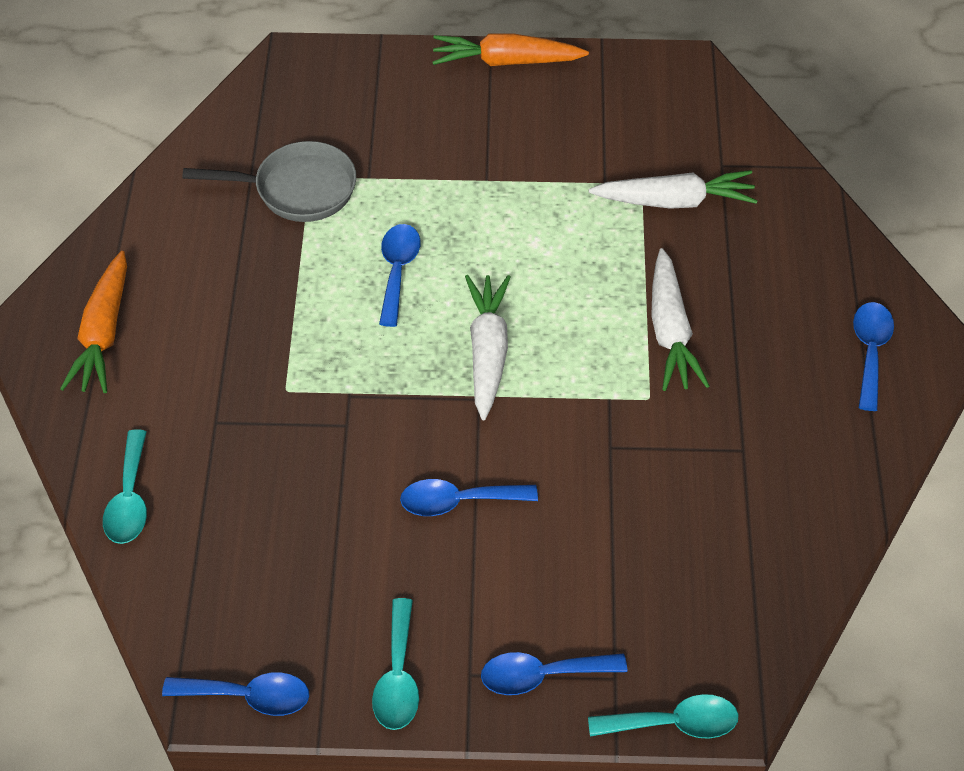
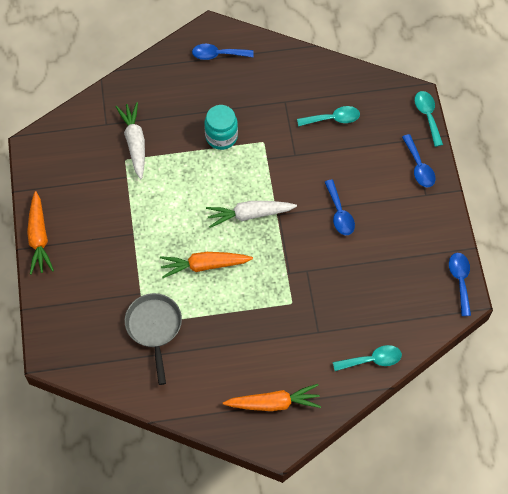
camera: 100 degrees left, 10 degrees up
(397, 677) = (435, 222): turquoise spoon -> turquoise spoon (333, 119)
(398, 271) = (204, 265): blue spoon -> orange carrot
(670, 331) = (221, 137): white carrot -> turquoise jar

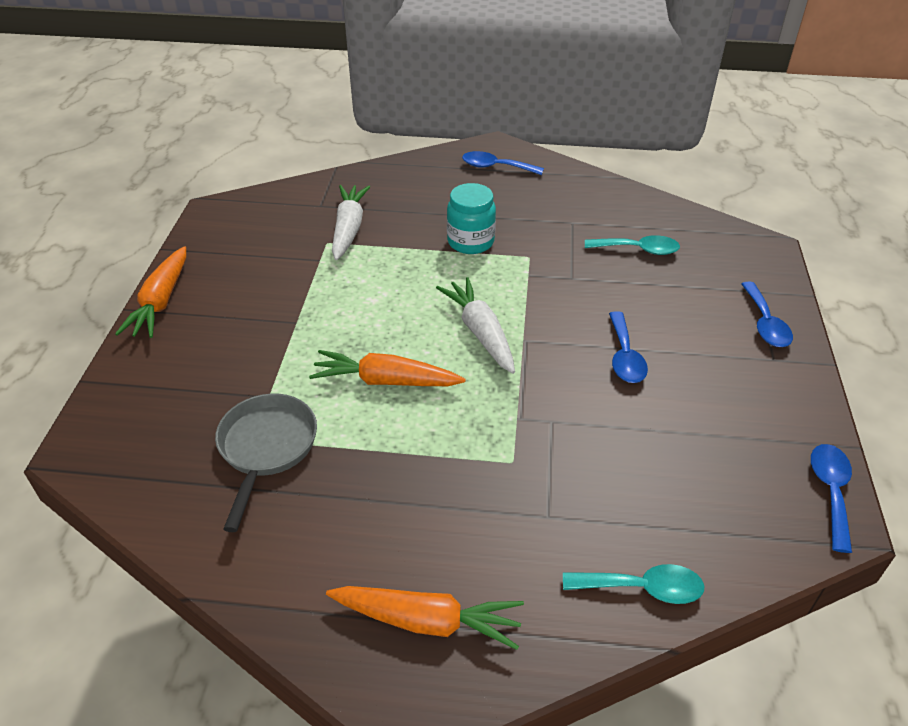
camera: 15 degrees right, 20 degrees down
(249, 215) = (480, 332): white carrot -> white carrot turned 60 degrees clockwise
(427, 116) = (784, 269): turquoise spoon -> none

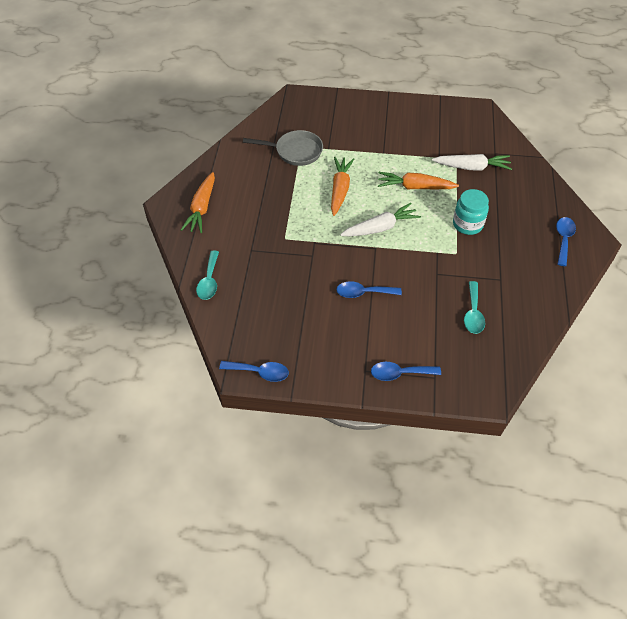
camera: 90 degrees right, 10 degrees up
(161, 302) = (395, 102): orange carrot -> orange carrot (415, 187)

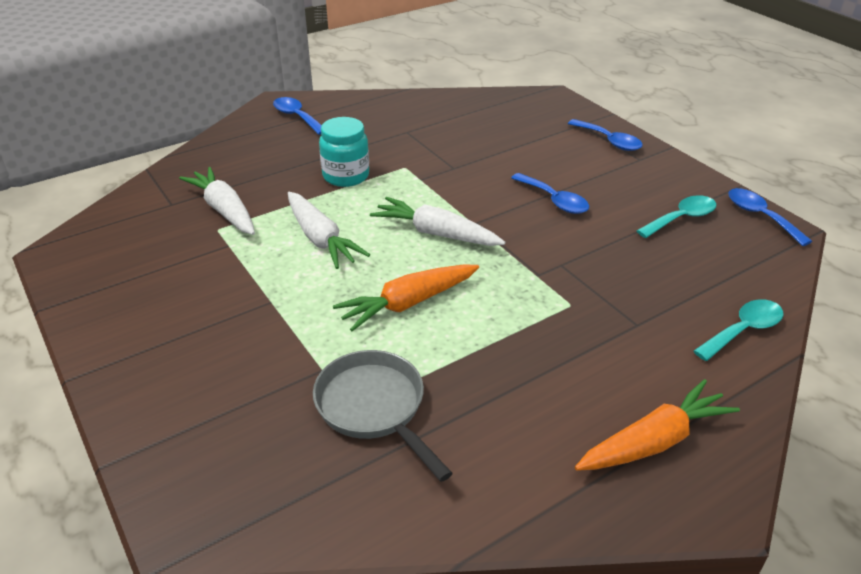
camera: 130 degrees left, 15 degrees down
(415, 187) = (320, 239): orange carrot -> white carrot
(473, 313) = (476, 131): turquoise spoon -> turquoise spoon (681, 218)
(563, 239) = (297, 117): blue spoon -> blue spoon turned 75 degrees clockwise

